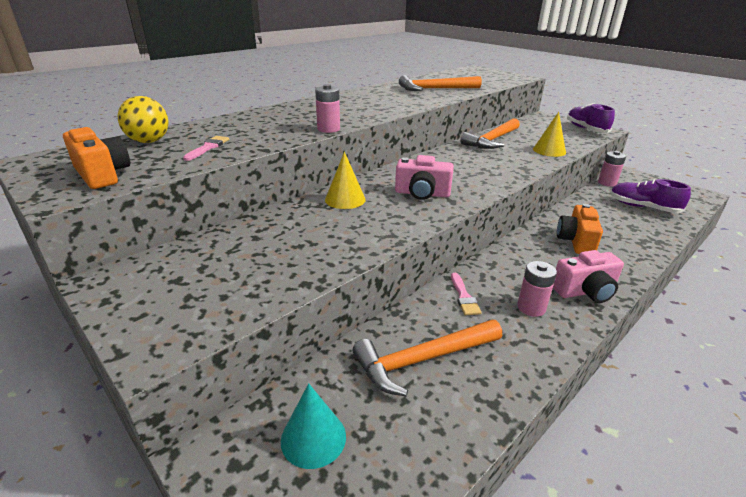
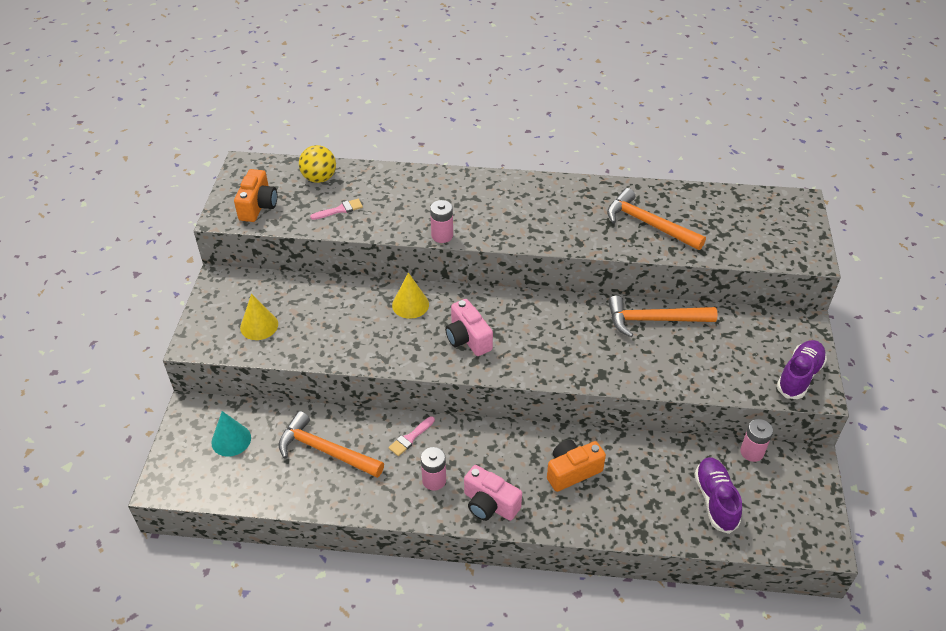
camera: 50 degrees right, 15 degrees up
(549, 150) = (677, 373): yellow cone -> yellow cone (259, 326)

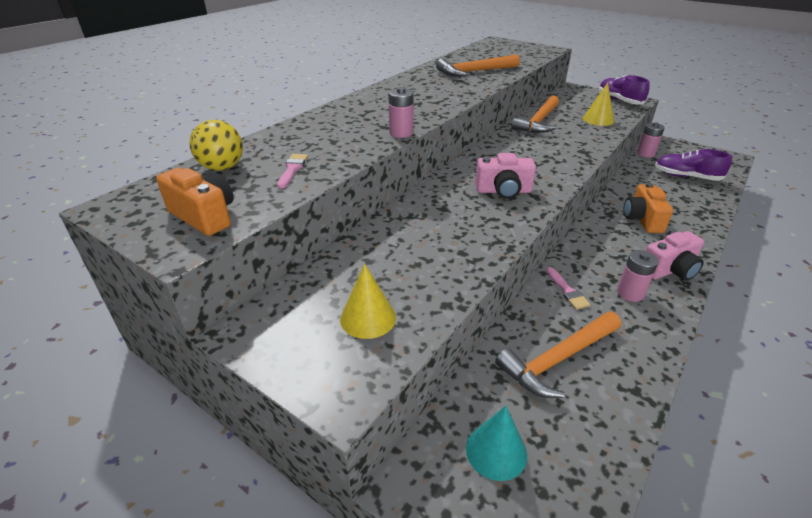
camera: 60 degrees left, 10 degrees down
(410, 304) = (432, 206): yellow cone -> yellow cone (598, 120)

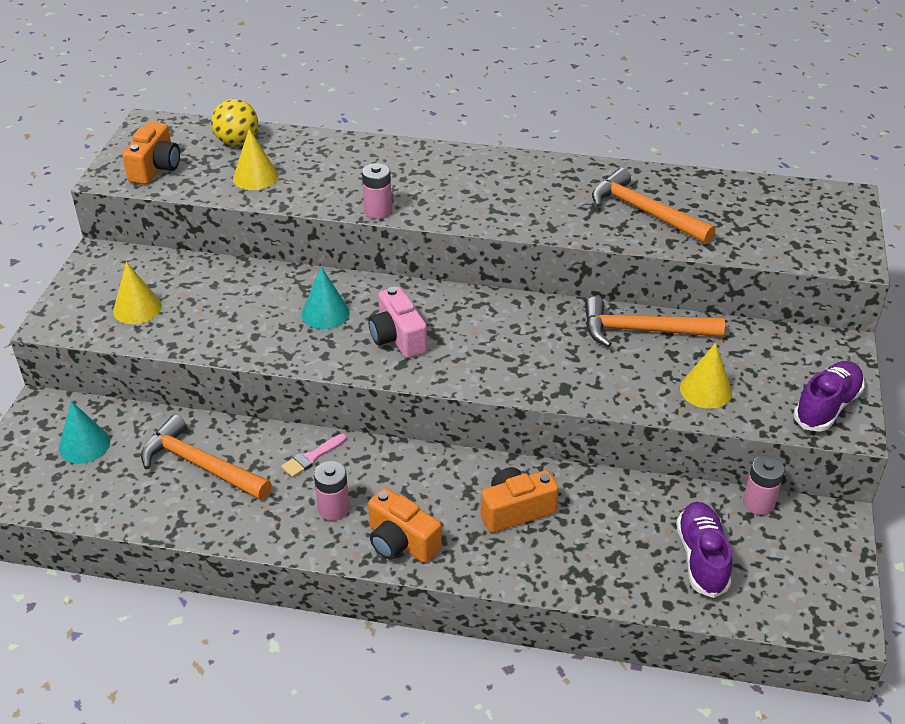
camera: 65 degrees right, 5 degrees up
(292, 169) = (255, 177): pink brush -> yellow cone
(453, 213) = (325, 313): none -> turquoise cone
(669, 270) = (401, 542): pink camera -> orange camera

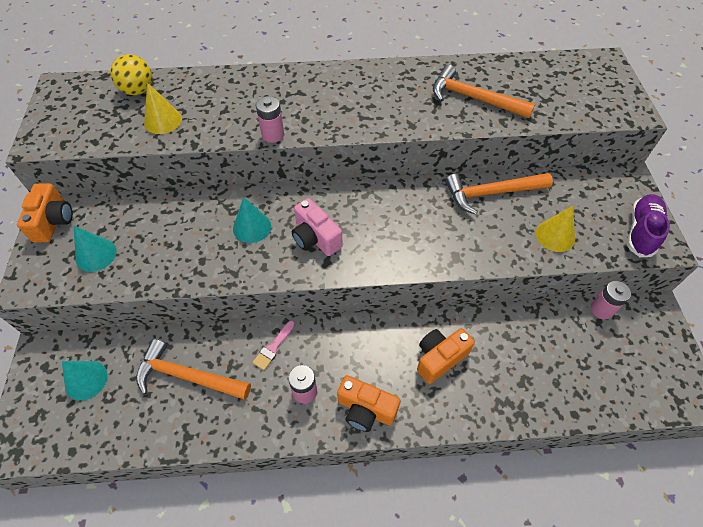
camera: 15 degrees left, 15 degrees up
(137, 308) = (96, 255): yellow cone -> turquoise cone
(155, 168) = (75, 127): orange camera -> orange camera (53, 221)
(702, 558) = (582, 366): purple shoe -> none

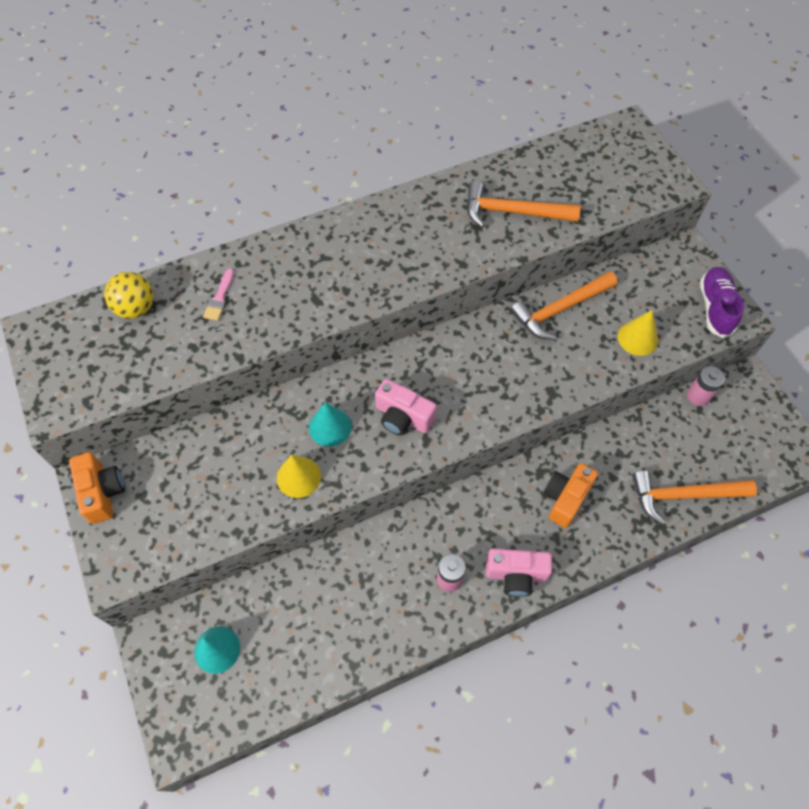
camera: 20 degrees left, 5 degrees up
(96, 255) = (174, 514): turquoise cone -> none
(163, 121) = (187, 338): yellow cone -> yellow cone (298, 477)
(187, 376) = (323, 606): orange hammer -> orange hammer (683, 495)
(273, 135) = (320, 319): pink battery -> none
(273, 347) = (397, 545): pink brush -> pink brush (219, 298)
(365, 409) = (516, 574): orange camera -> pink camera

